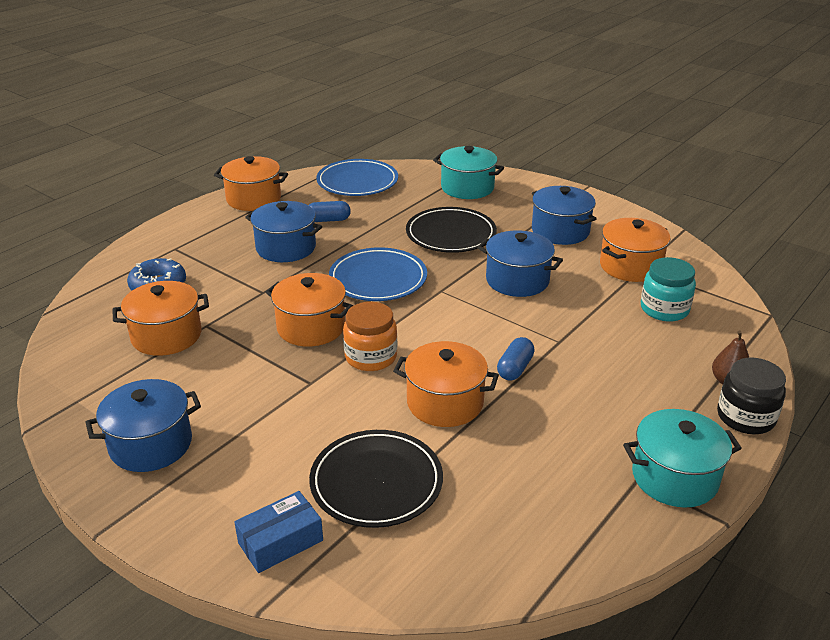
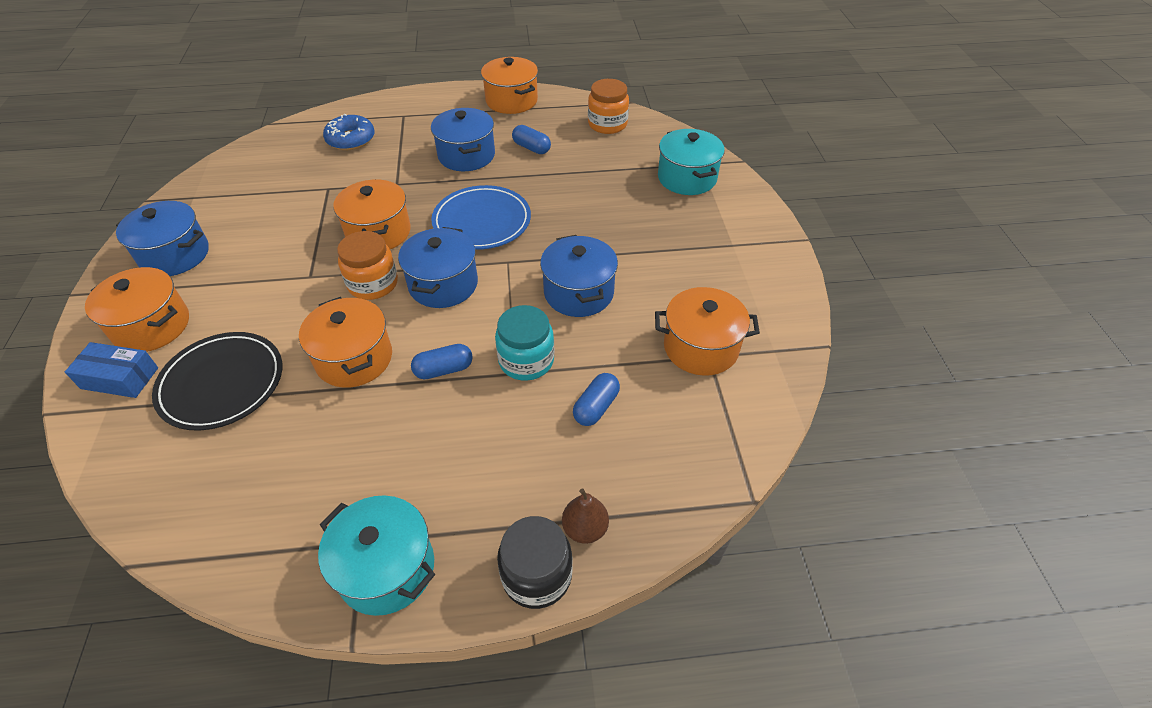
camera: 45 degrees right, 15 degrees up
(166, 336) = (297, 181): orange pot -> orange pot (151, 326)
(357, 182) = (607, 124): blue plate -> orange jar
(451, 234) = (599, 215): black plate -> none
(560, 231) = (697, 269): blue pot -> blue pot (443, 284)
(632, 327) = (596, 407): none -> blue capsule
(664, 309) = (655, 412): turquoise jar -> turquoise jar (526, 360)

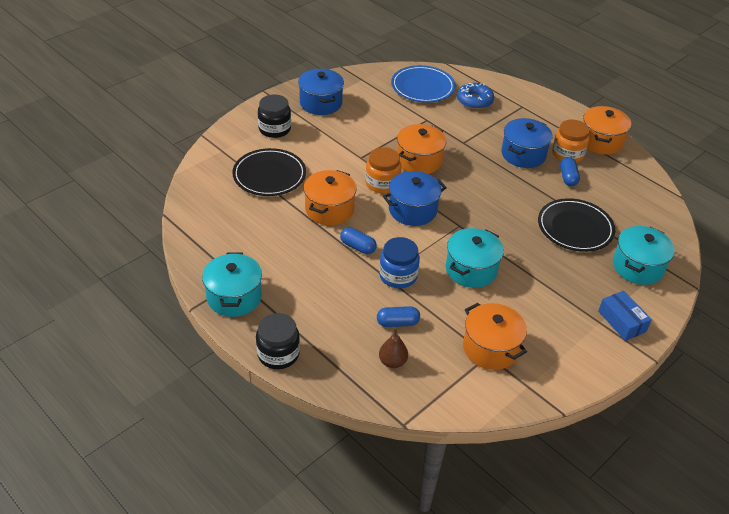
camera: 50 degrees right, 5 degrees down
(120, 378) = (239, 142): blue box -> blue box (621, 321)
(151, 326) = (274, 129): orange pot -> black jar
(482, 221) = (477, 195): blue plate -> blue plate (422, 87)
(526, 360) = (398, 276): turquoise jar -> blue jar
(578, 293) = (471, 270): blue pot -> turquoise pot
(585, 528) = (319, 359): brown pear -> brown pear (392, 362)
(600, 184) = (575, 228): none -> black plate
(607, 124) = (640, 199): orange jar -> orange jar (567, 154)

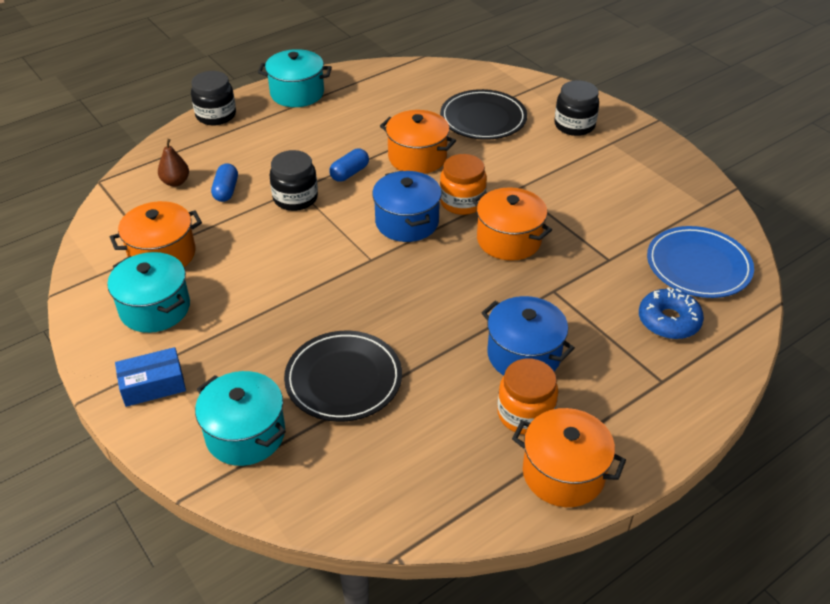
camera: 100 degrees right, 0 degrees up
(321, 103) = (637, 164): blue pot -> none
(398, 276) = (295, 198): blue jar -> black jar
(471, 270) = (288, 258): turquoise pot -> turquoise pot (155, 308)
(568, 177) = (462, 399): blue capsule -> none

